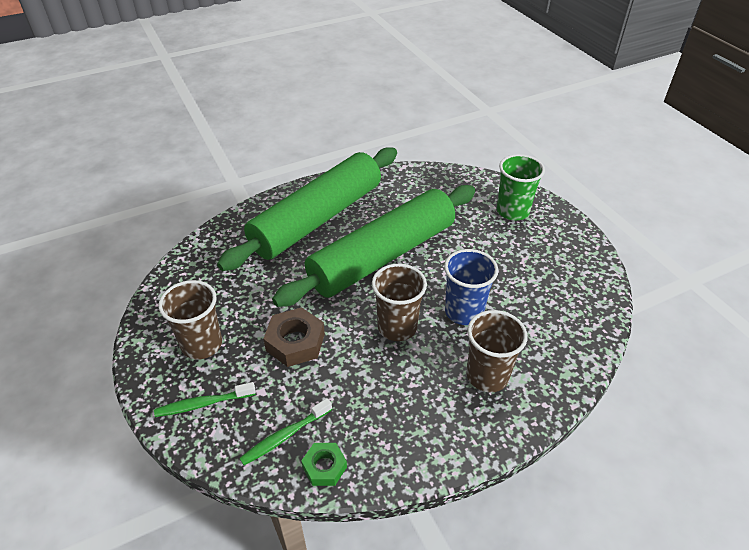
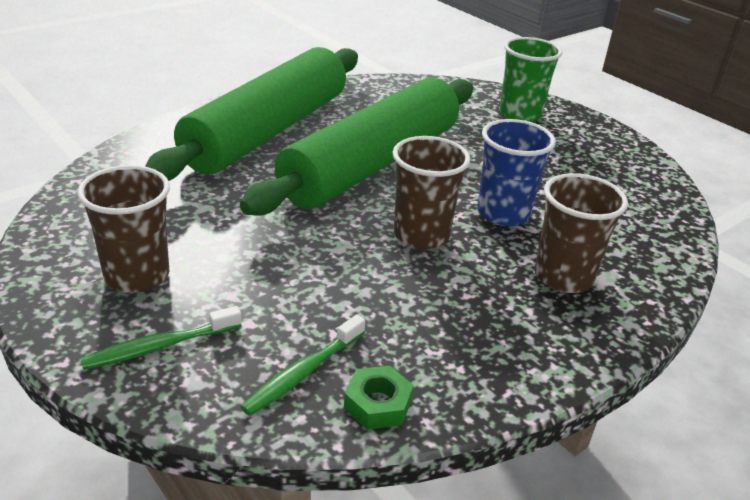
camera: 15 degrees left, 10 degrees down
(295, 342) = (281, 262): brown nut -> none

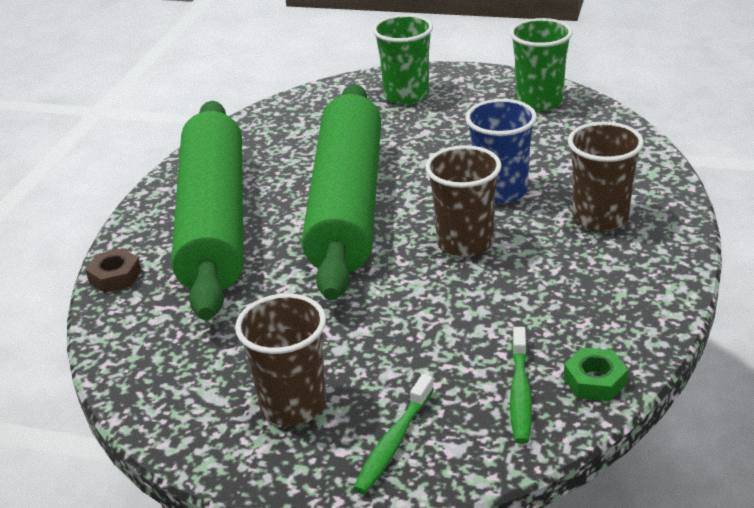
camera: 30 degrees left, 0 degrees up
(160, 132) = (115, 276): none -> brown nut
(627, 165) = (539, 101): none -> green cup

